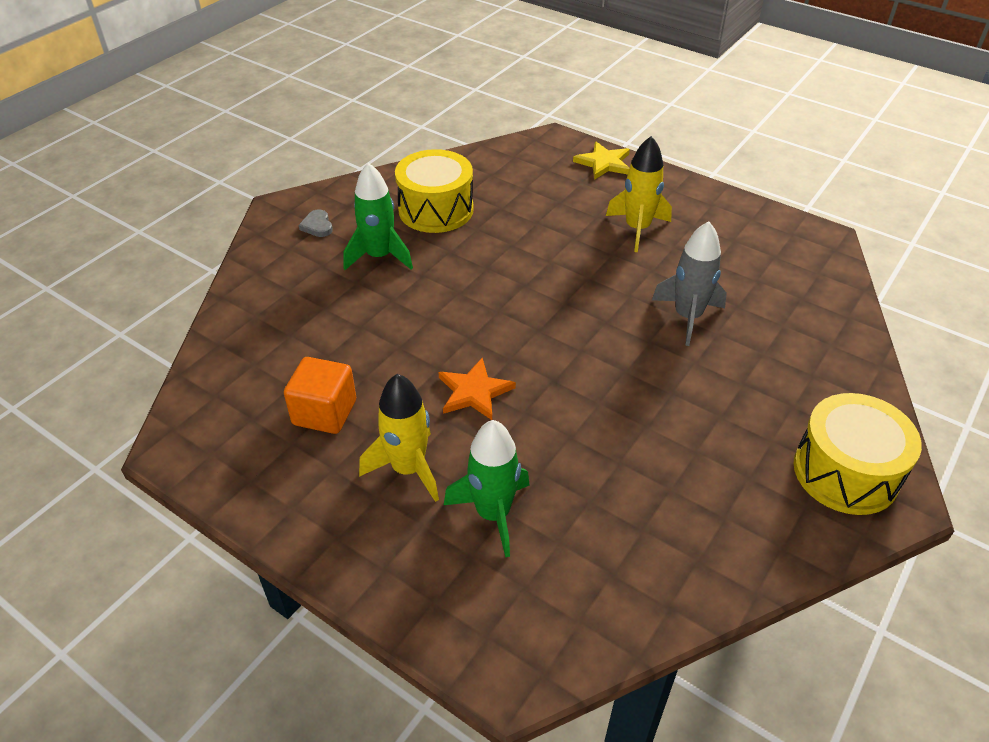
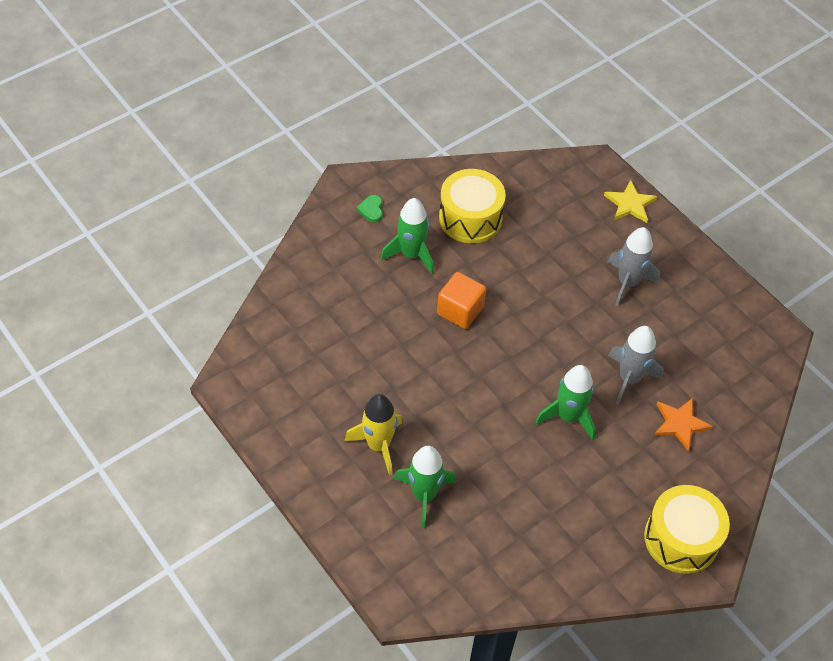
camera: 15 degrees right, 10 degrees up
(317, 226) = (371, 210): grey heart -> green heart
(324, 412) = (334, 384): orange cube -> orange cube (460, 310)
(474, 392) = (443, 398): orange star -> orange star (680, 424)
(637, 229) = (627, 282): yellow rocket -> grey rocket
(637, 373) = (568, 417): none -> green rocket

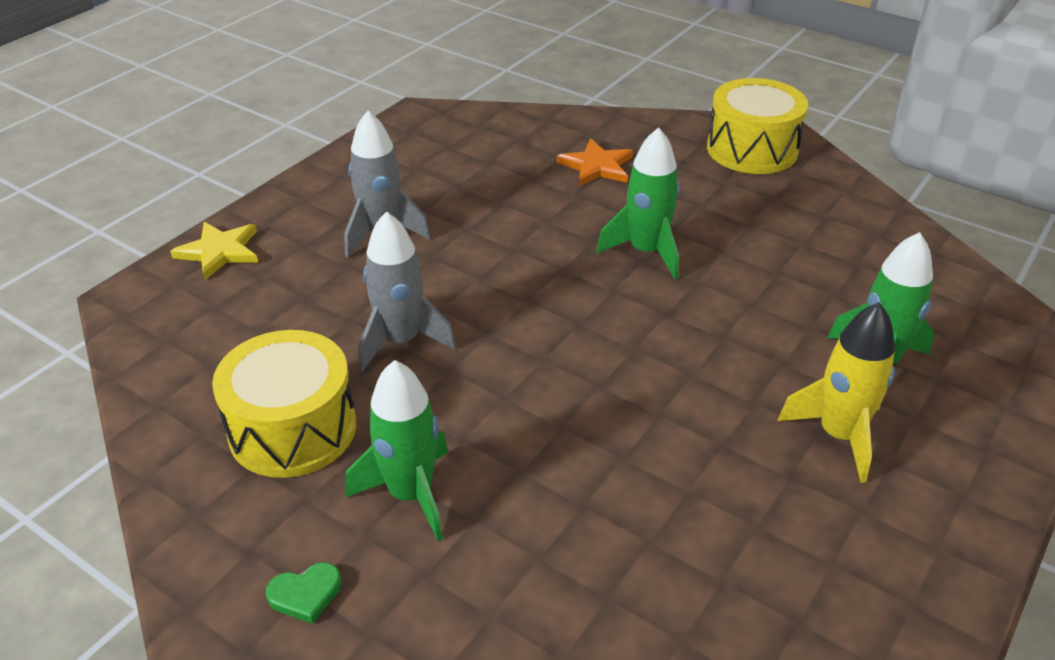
camera: 105 degrees left, 15 degrees down
(460, 310) = (515, 397): orange cube -> none
(629, 378) = (551, 211): grey rocket -> grey rocket (401, 341)

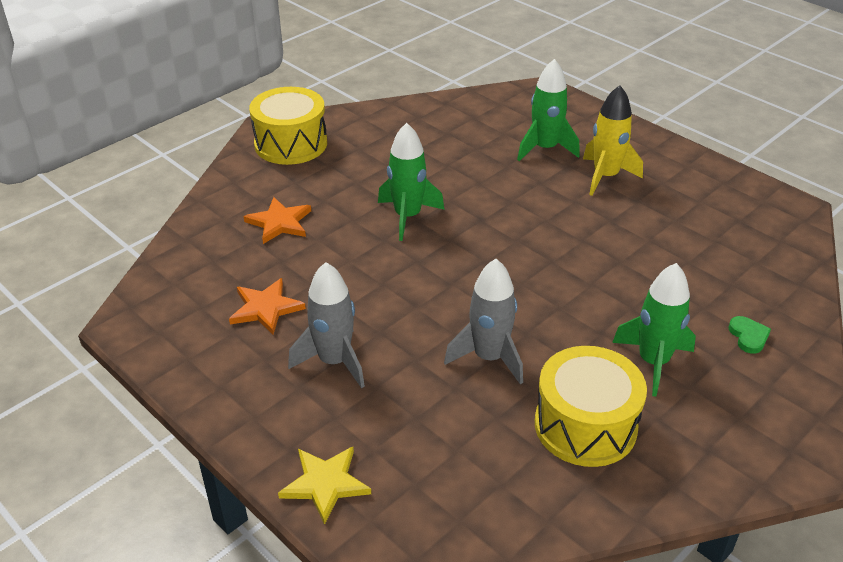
camera: 80 degrees left, 0 degrees up
(305, 594) = (743, 419): green heart -> green heart (748, 336)
(454, 181) = (266, 308): none -> orange star

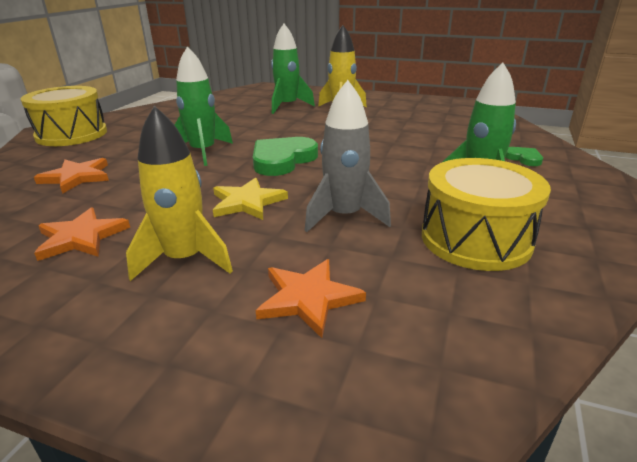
camera: 25 degrees left, 10 degrees down
(325, 484) = (240, 389): yellow star -> yellow star (247, 202)
(334, 361) = (185, 259): grey rocket -> yellow rocket
(406, 433) = (308, 298): none -> orange star
(480, 255) = (282, 160): none -> green heart

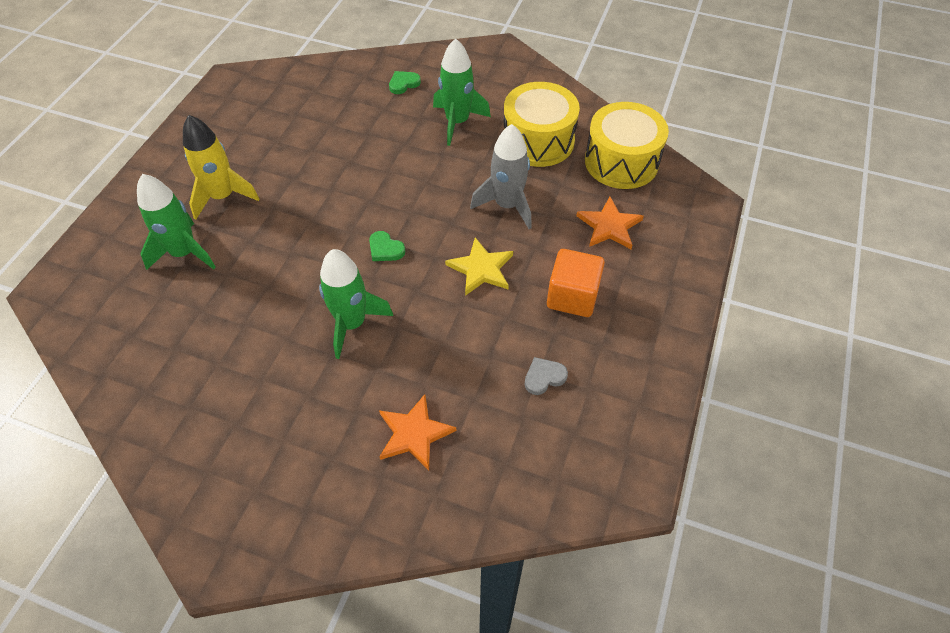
camera: 90 degrees left, 25 degrees up
(72, 134) = (249, 507): yellow drum -> yellow drum (621, 162)
(81, 237) = (544, 377): orange star -> grey heart
(185, 259) = (572, 296): yellow rocket -> orange cube
(282, 160) = (385, 249): green heart -> green heart, size x0.50

